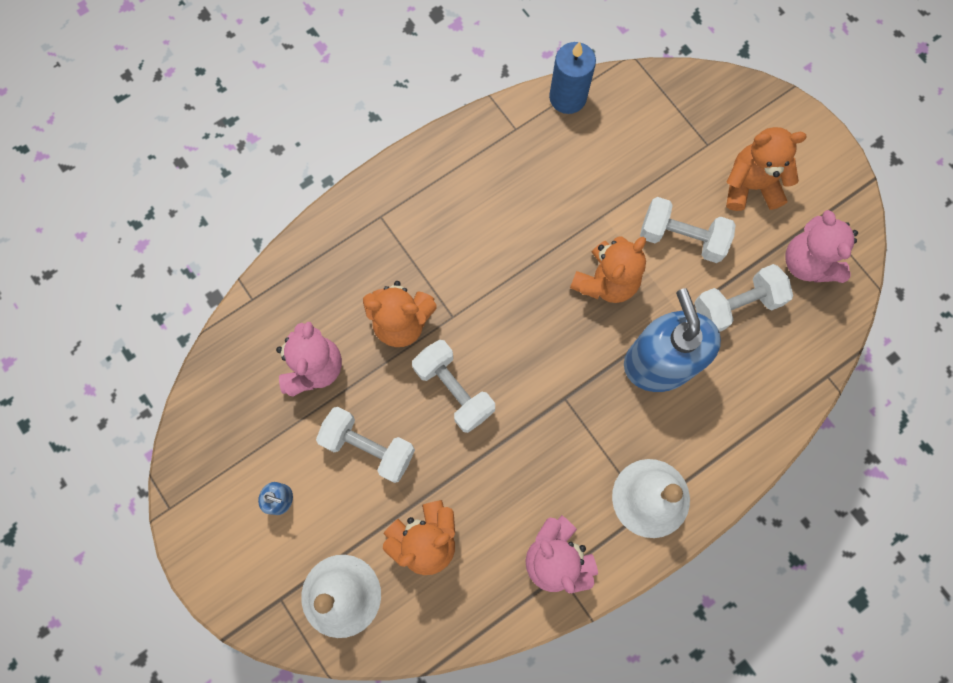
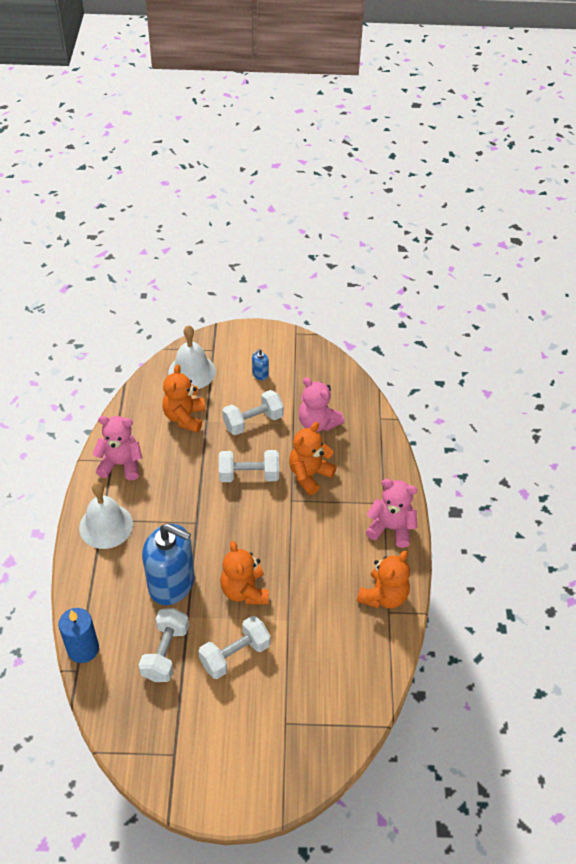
camera: 125 degrees right, 25 degrees down
(567, 97) = (389, 659): blue candle -> blue candle (83, 649)
(750, 186) = (233, 727): orange teddy bear -> orange teddy bear (383, 596)
(807, 262) = (152, 719): pink teddy bear -> pink teddy bear (391, 528)

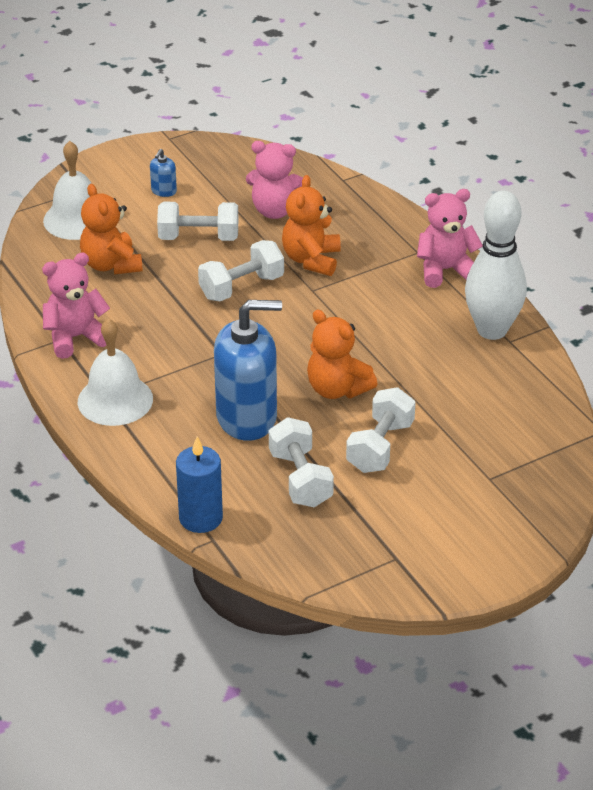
camera: 30 degrees left, 10 degrees down
(253, 422) = (198, 237): white dumbbell -> white dumbbell turned 60 degrees clockwise
(383, 596) = (492, 330): orange teddy bear -> white bowling pin

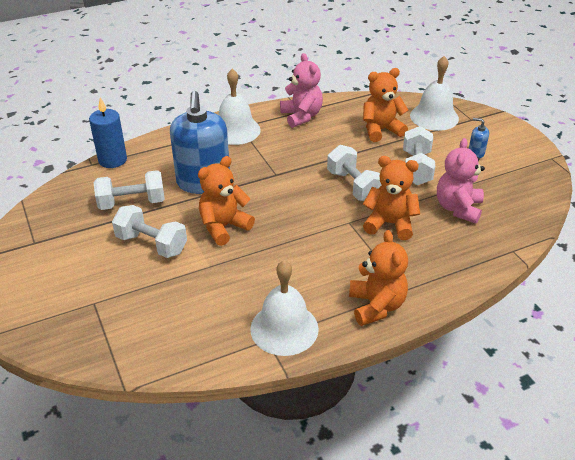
camera: 95 degrees right, 0 degrees up
(445, 270) = (376, 306): pink teddy bear -> orange teddy bear
(492, 330) = (284, 328): white bowling pin -> white bell

